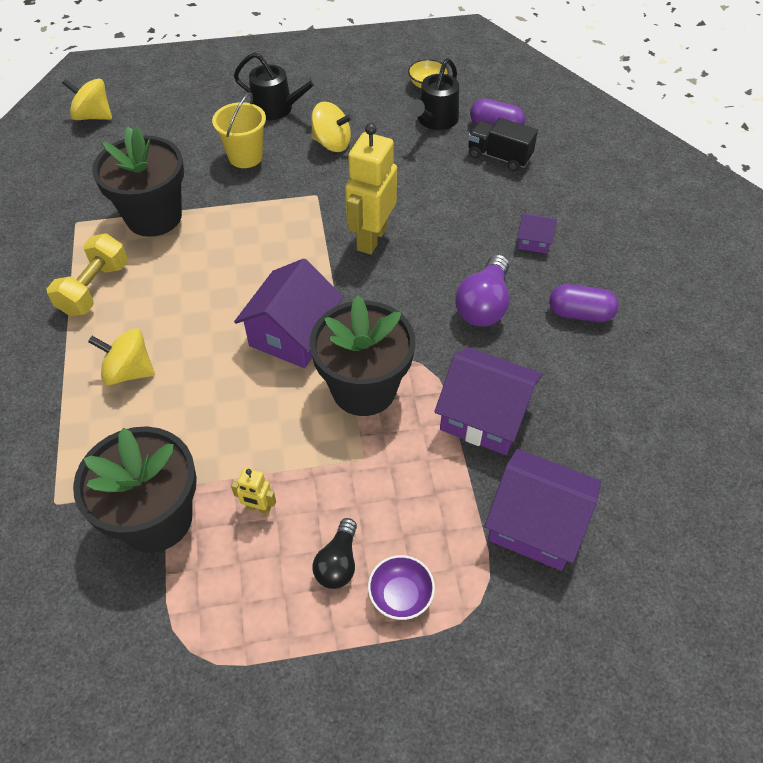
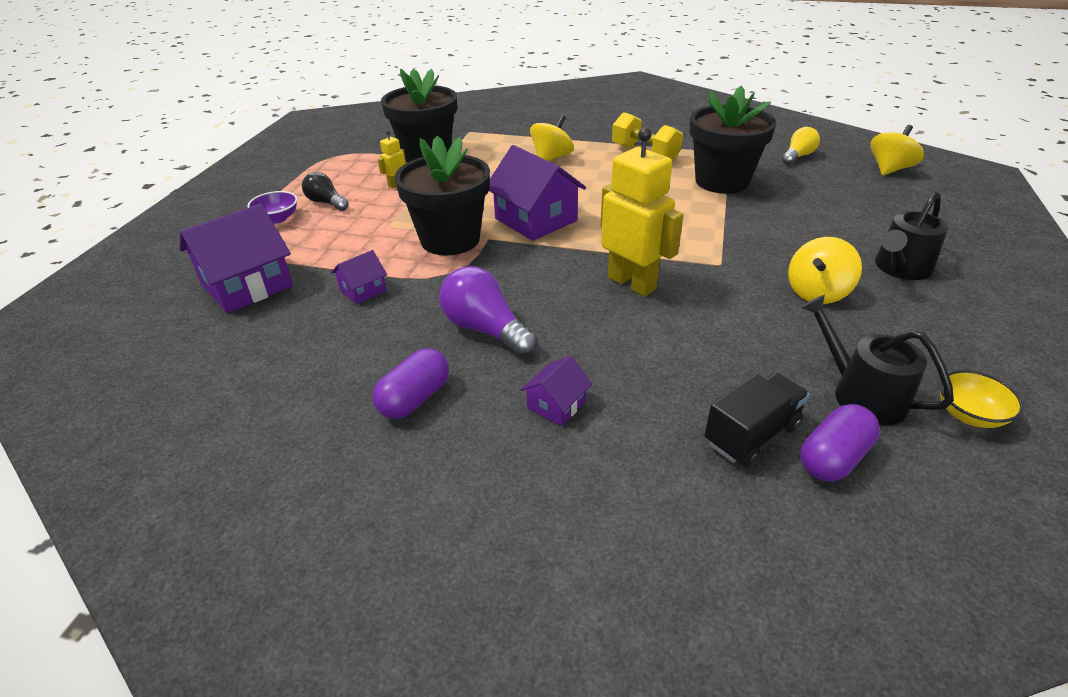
camera: 115 degrees right, 15 degrees down
(75, 173) = (797, 156): none -> yellow light bulb
(245, 157) = (802, 234): yellow bucket -> none
(484, 416) = (363, 290): purple house -> purple house, size x0.50

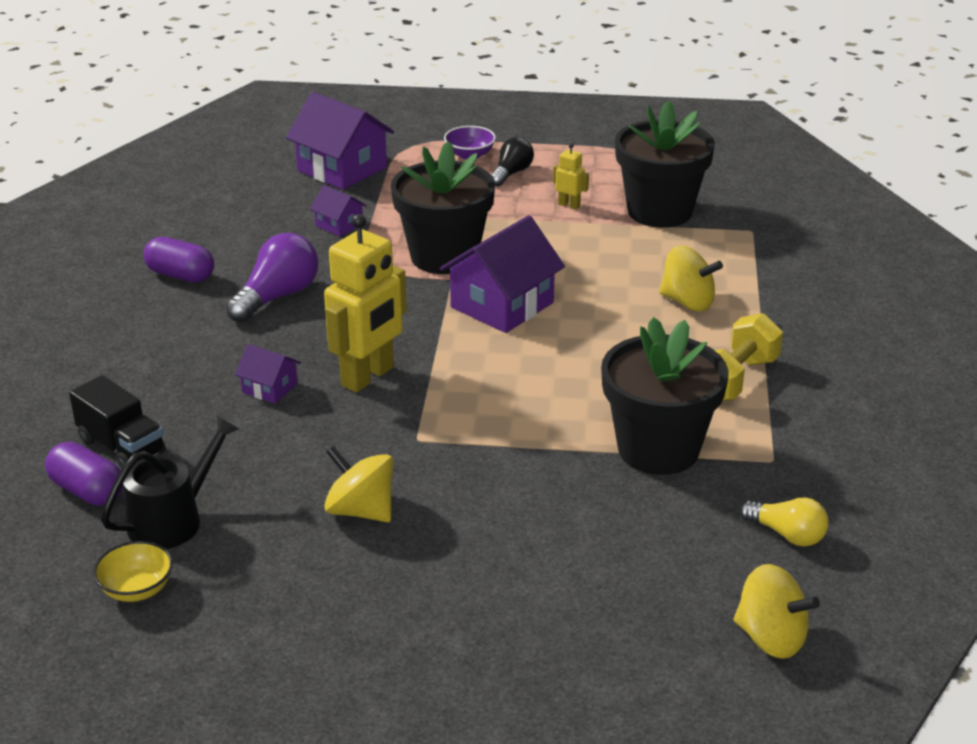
camera: 80 degrees right, 5 degrees down
(556, 405) = (168, 343): purple house -> purple house (269, 388)
(900, 268) = (428, 591): black watering can -> none

